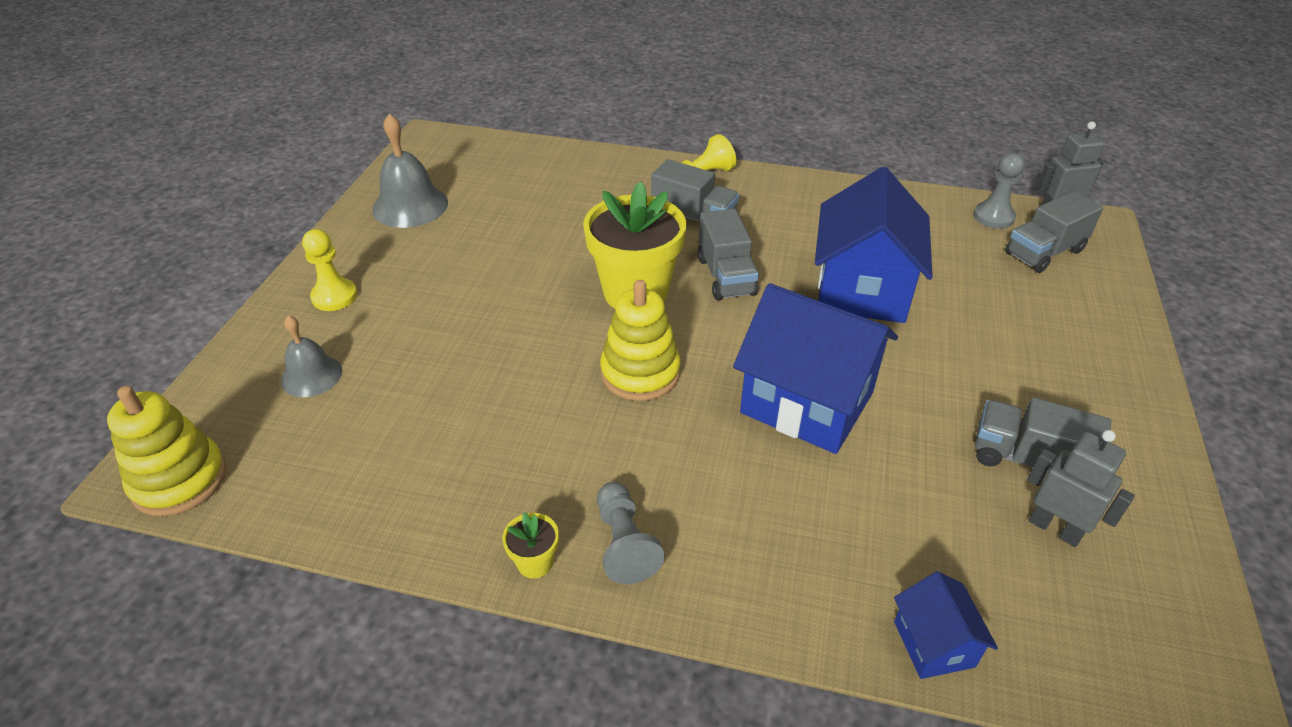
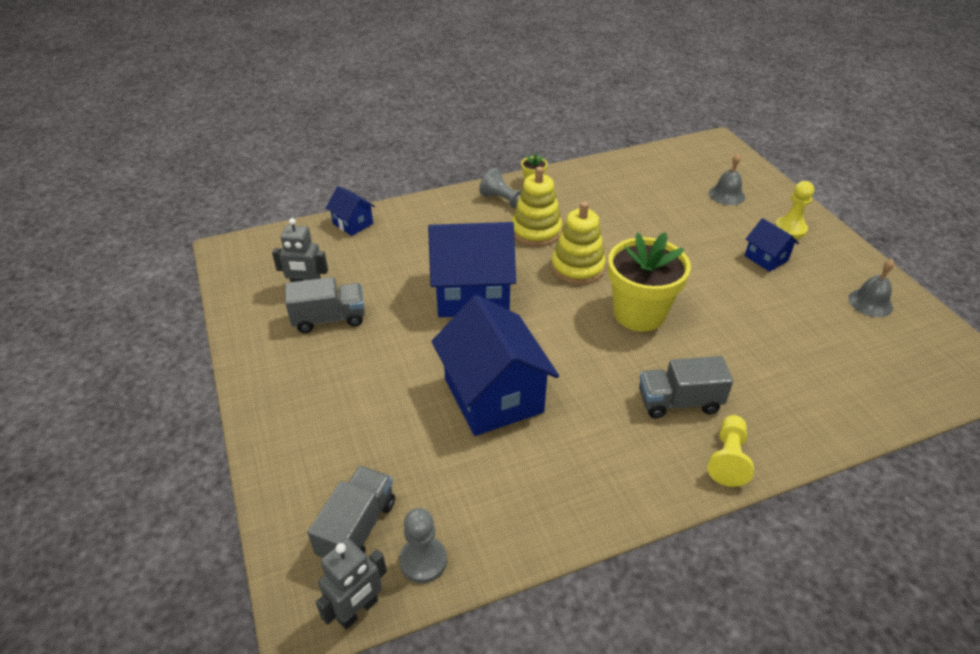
camera: 145 degrees right, 0 degrees up
(179, 480) = (702, 147): yellow stacking toy -> yellow stacking toy (536, 231)
(410, 206) = (870, 302): grey bell -> grey bell, size x0.64
(420, 281) = (766, 258): none -> blue house
(726, 276) = (597, 356): grey truck -> none

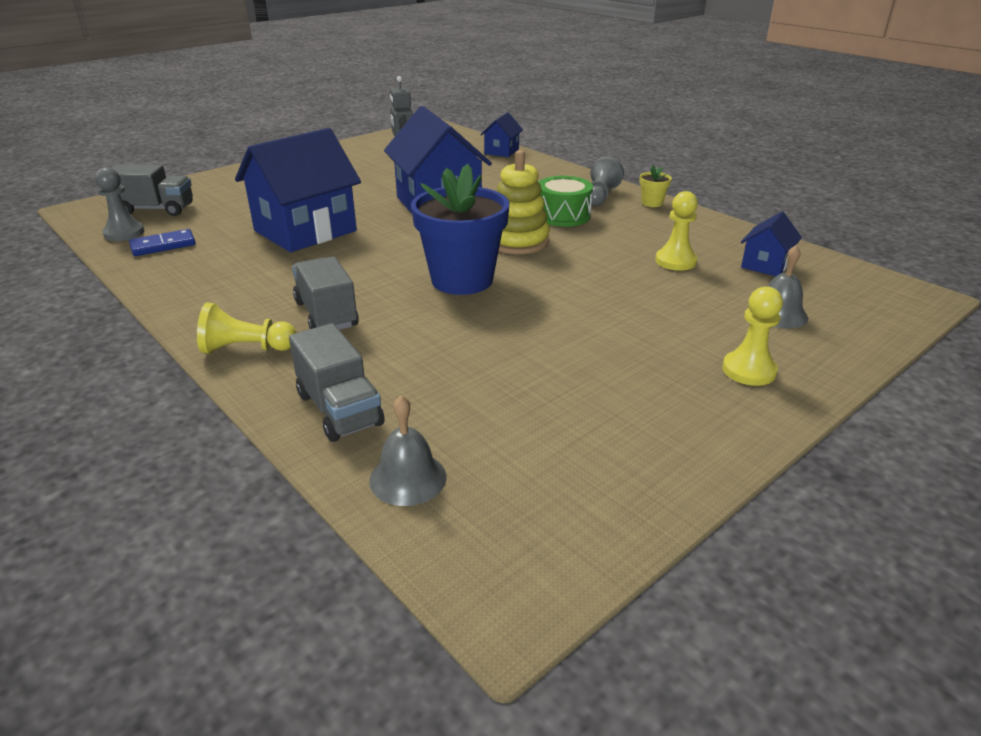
camera: 70 degrees right, 10 degrees down
(329, 318) = (373, 165): grey truck -> grey truck (339, 409)
(358, 611) = (84, 221): grey robot -> none
(480, 519) = (163, 245): none -> blue domino
(536, 231) = (563, 215): yellow stacking toy -> green drum
(639, 314) = (462, 280): yellow flower pot -> blue flower pot
(641, 206) = (675, 261): none -> yellow pawn
(766, 258) = (649, 353): blue house -> blue house (765, 265)
(870, 302) = (617, 453): grey bell -> grey bell (408, 478)

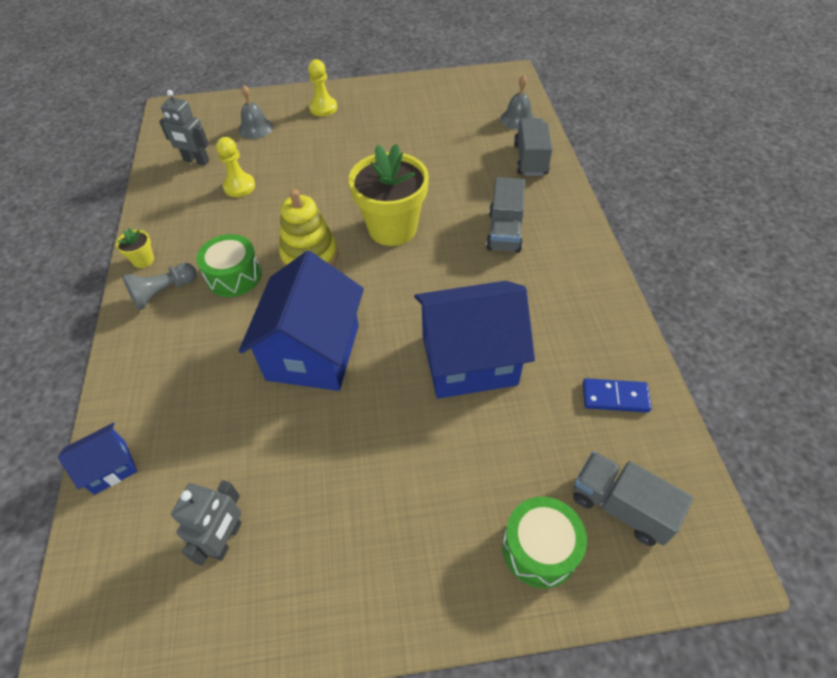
camera: 145 degrees left, 20 degrees up
(124, 233) = (658, 450): grey pawn -> none
(211, 188) = (539, 548): none -> green drum
(246, 349) = (567, 220): yellow pawn -> none
(462, 280) = (392, 228): blue flower pot -> yellow flower pot
(765, 265) = (196, 161): blue house -> grey robot

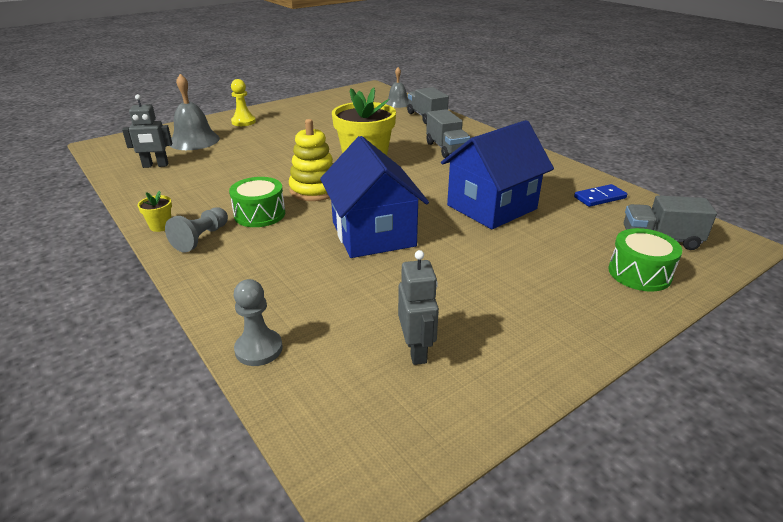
camera: 30 degrees left, 20 degrees down
(110, 467) = (259, 349): blue house -> grey pawn
(239, 186) = (212, 170): yellow pawn -> none
(255, 128) = (194, 140): grey bell -> grey bell, size x1.57

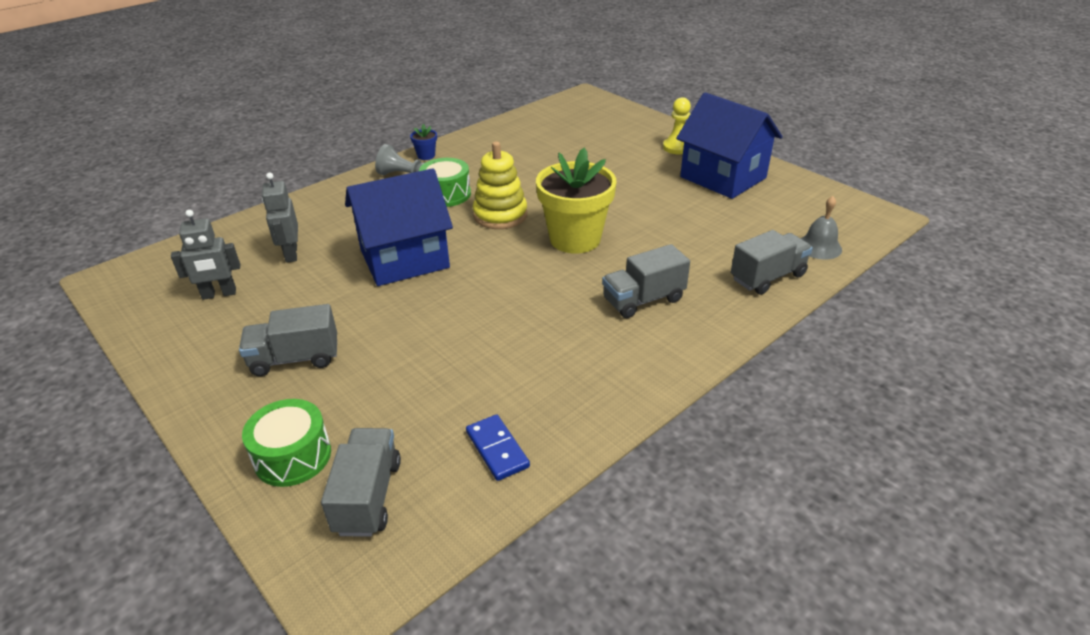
camera: 85 degrees right, 5 degrees up
(155, 165) = (544, 128): grey robot -> grey robot (291, 254)
(160, 226) = (426, 156): yellow flower pot -> blue flower pot
(194, 140) = (611, 132): grey bell -> none
(259, 349) = (248, 226): grey pawn -> none
(492, 207) = (464, 339): blue house -> blue house (723, 177)
(525, 283) = (295, 359): none -> grey truck

